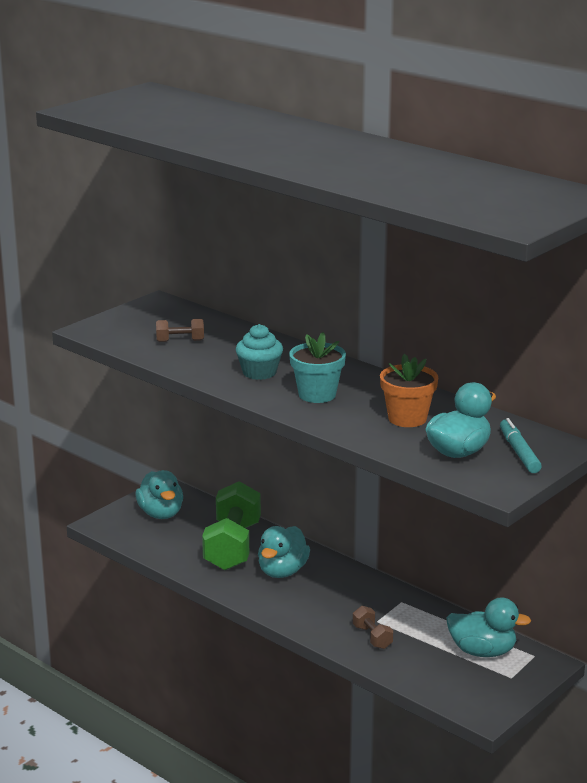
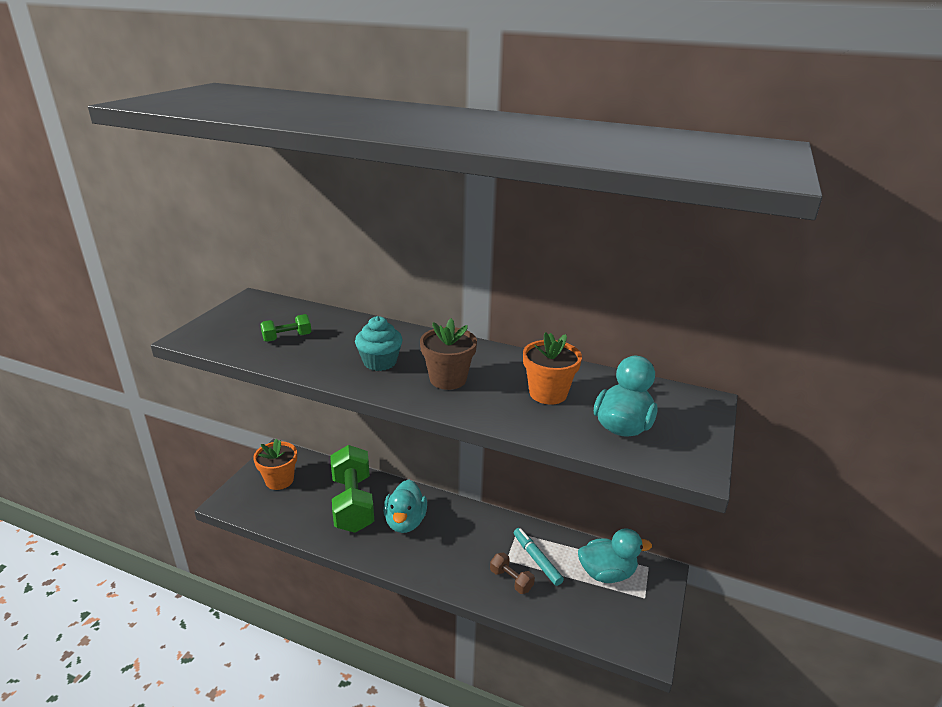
camera: 20 degrees left, 5 degrees up
(161, 514) = (279, 480): turquoise duck -> orange flower pot
(180, 341) = (287, 338): brown dumbbell -> green dumbbell
(317, 394) = (448, 379): turquoise flower pot -> brown flower pot
(519, 452) = (675, 416): turquoise marker -> turquoise marker (537, 559)

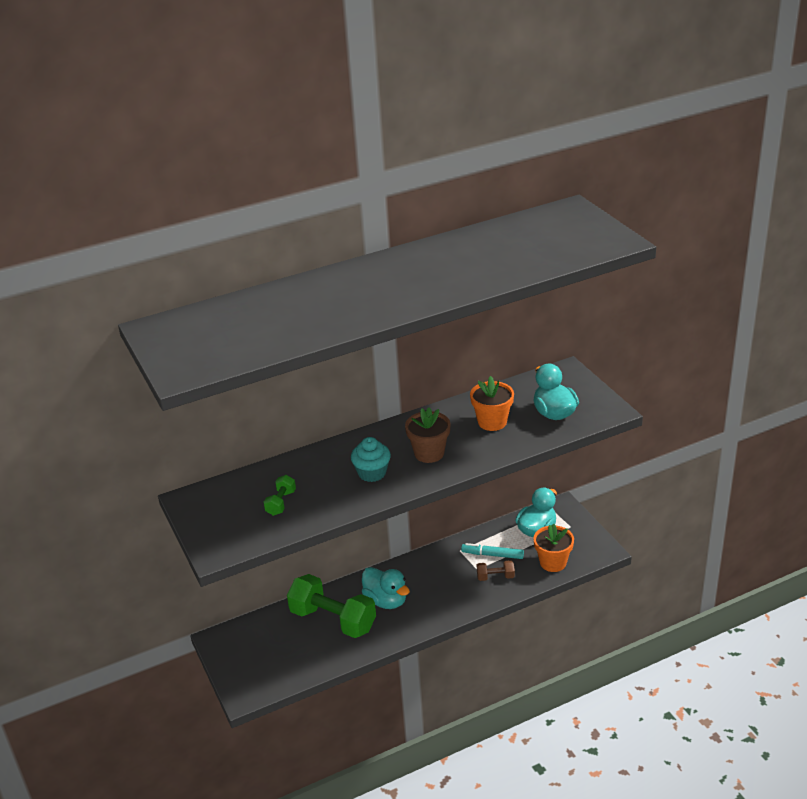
camera: 45 degrees left, 5 degrees up
(279, 480) = (254, 652): orange flower pot -> orange flower pot (553, 562)

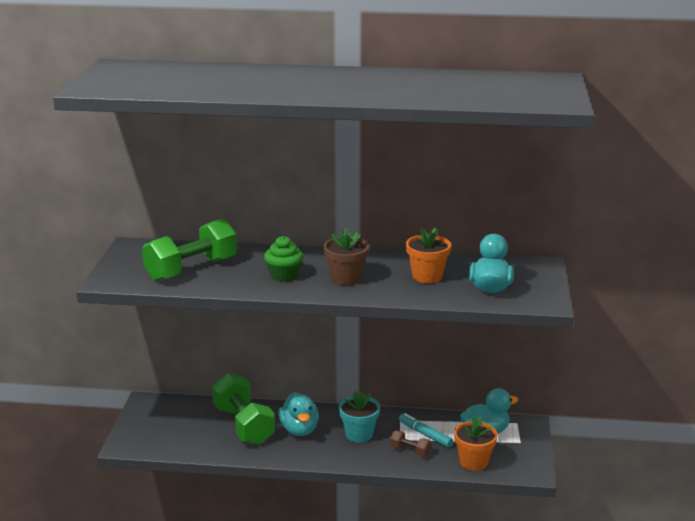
camera: 30 degrees right, 10 degrees down
(281, 503) = (191, 269): green dumbbell -> green dumbbell, size x2.23
(372, 473) = (284, 275): turquoise cupcake -> green cupcake
(440, 581) = (359, 434): none -> turquoise flower pot

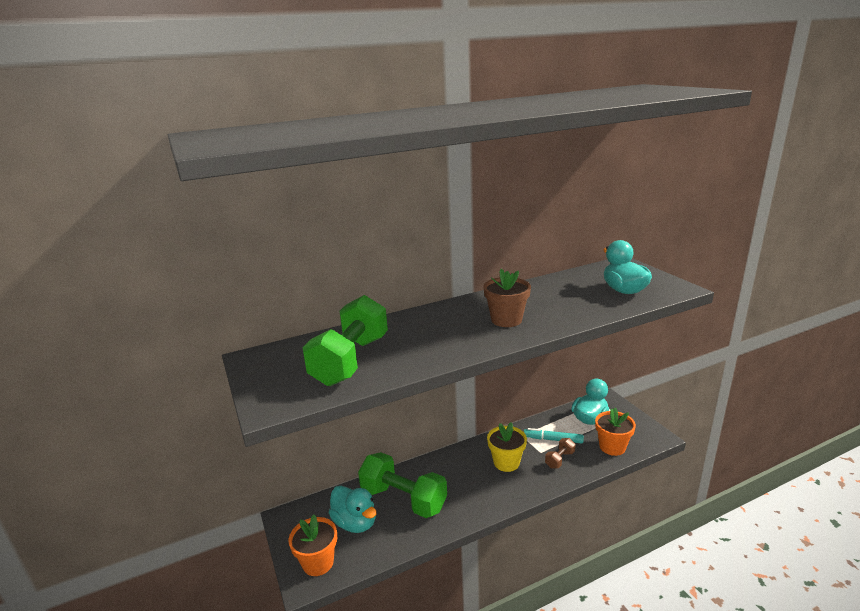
camera: 30 degrees left, 0 degrees up
(284, 275) = (449, 335): green cupcake -> none
(299, 430) = (455, 481): turquoise duck -> turquoise duck (355, 523)
(359, 434) = (506, 462): turquoise flower pot -> yellow flower pot
(410, 451) = (559, 459): brown dumbbell -> brown dumbbell turned 45 degrees counterclockwise
(427, 276) = (564, 297): orange flower pot -> orange flower pot (318, 562)

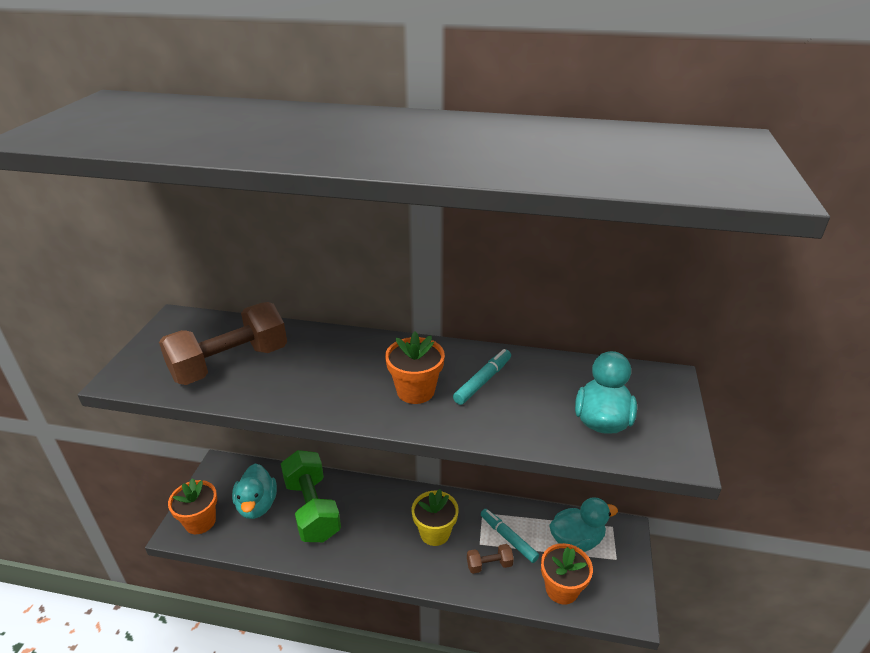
camera: 35 degrees right, 10 degrees up
(351, 360) = (230, 363): green dumbbell -> brown dumbbell
(506, 320) = (415, 391): brown flower pot -> orange flower pot
(536, 300) = (483, 381): none -> turquoise marker

